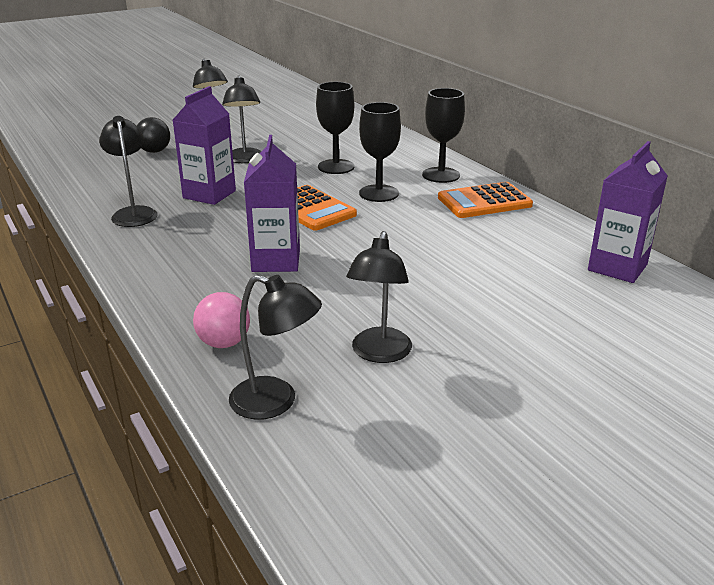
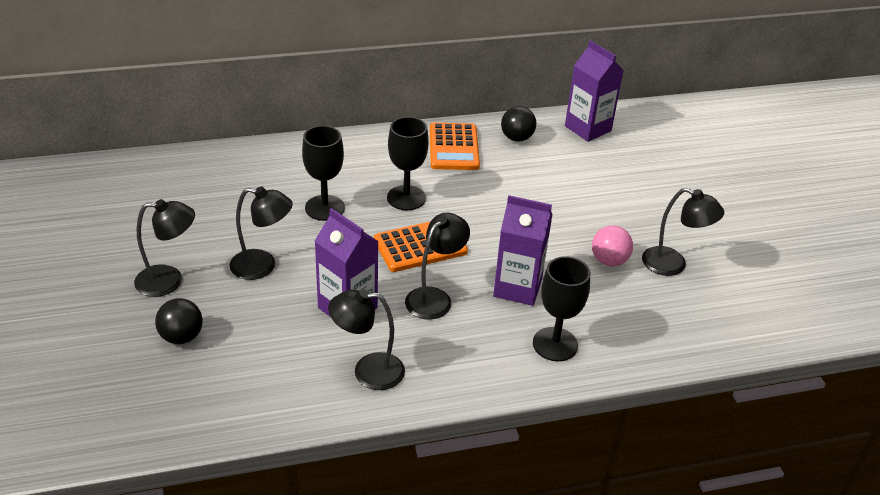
camera: 75 degrees left, 10 degrees up
(224, 343) = (642, 339): pink ball -> pink ball (609, 261)
(276, 402) = (721, 325): black lamp -> black lamp (434, 297)
(441, 175) = (384, 152): black goblet -> black goblet (555, 344)
(541, 229) = (516, 138): none -> black ball

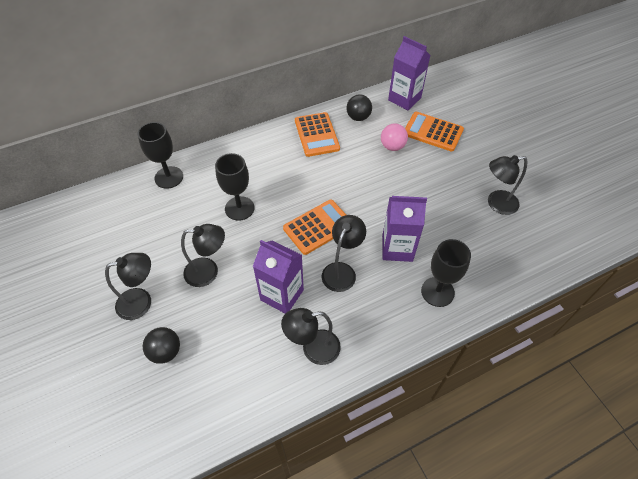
camera: 10 degrees left, 15 degrees up
(406, 198) = (296, 186): black goblet -> black goblet (169, 177)
(609, 261) = (452, 210): pink ball -> pink ball (392, 146)
(614, 171) = (433, 132): none -> orange calculator
(673, 265) = (496, 204): black lamp -> black lamp turned 150 degrees clockwise

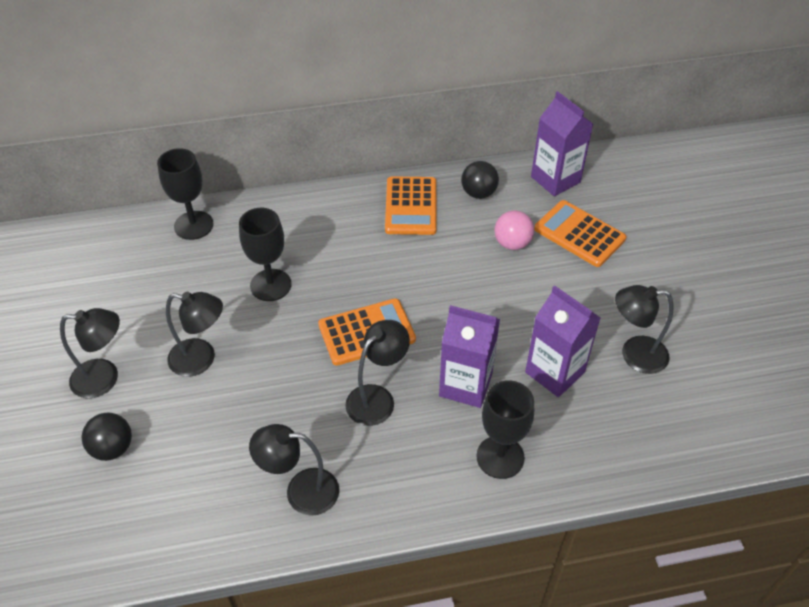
camera: 15 degrees right, 5 degrees down
(282, 295) = (285, 411): purple carton -> purple carton (554, 372)

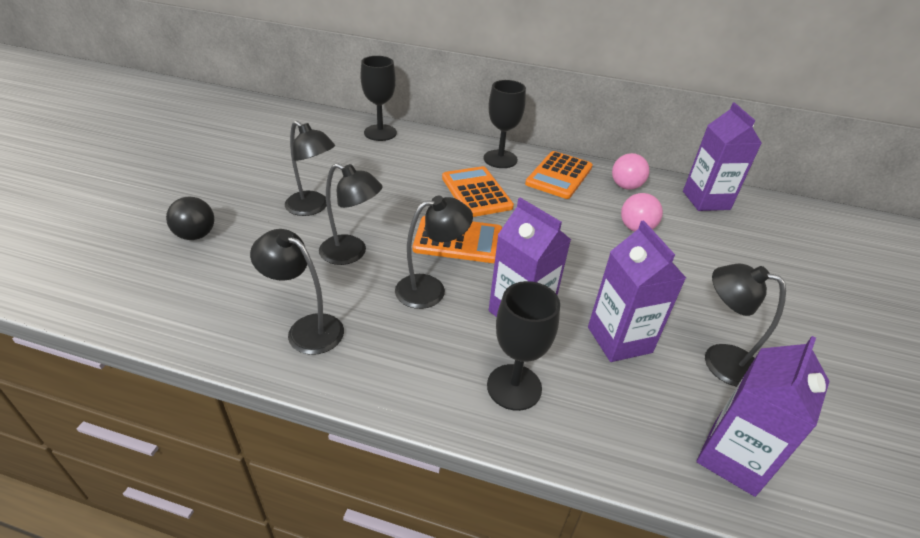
camera: 25 degrees right, 10 degrees down
(105, 378) = (235, 192): black lamp -> black lamp (351, 253)
(270, 285) = (405, 183): black goblet -> black goblet (500, 159)
(478, 193) = (626, 186): black ball -> pink ball
(579, 234) = (709, 244): orange calculator -> orange calculator (476, 192)
(675, 435) = (733, 458): none -> purple carton

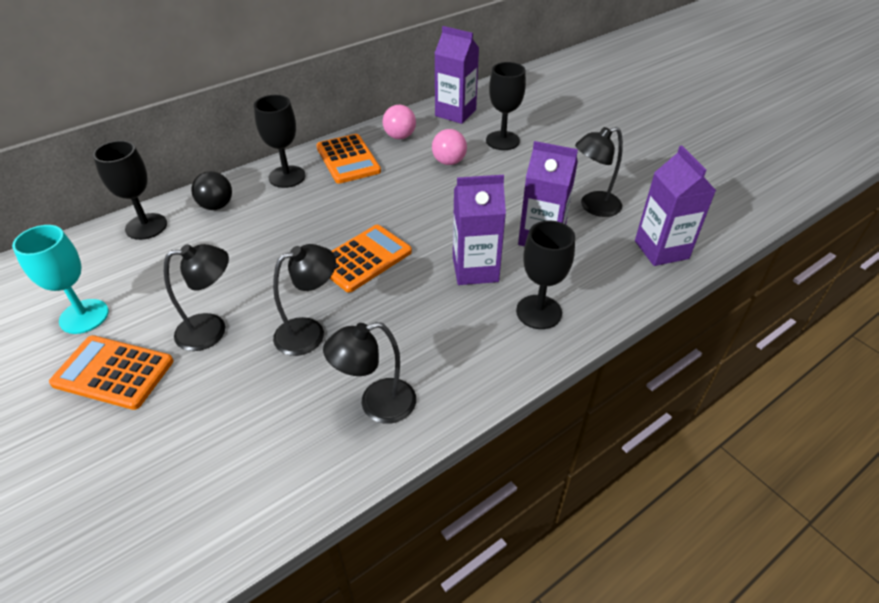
camera: 50 degrees left, 5 degrees up
(196, 235) = (152, 441): black ball -> black ball (216, 206)
(280, 154) = (84, 316): none -> turquoise goblet
(430, 289) = (404, 304): black lamp -> none
(476, 192) = (315, 215): orange calculator -> orange calculator (113, 372)
(716, 247) = (502, 140): none -> black goblet

